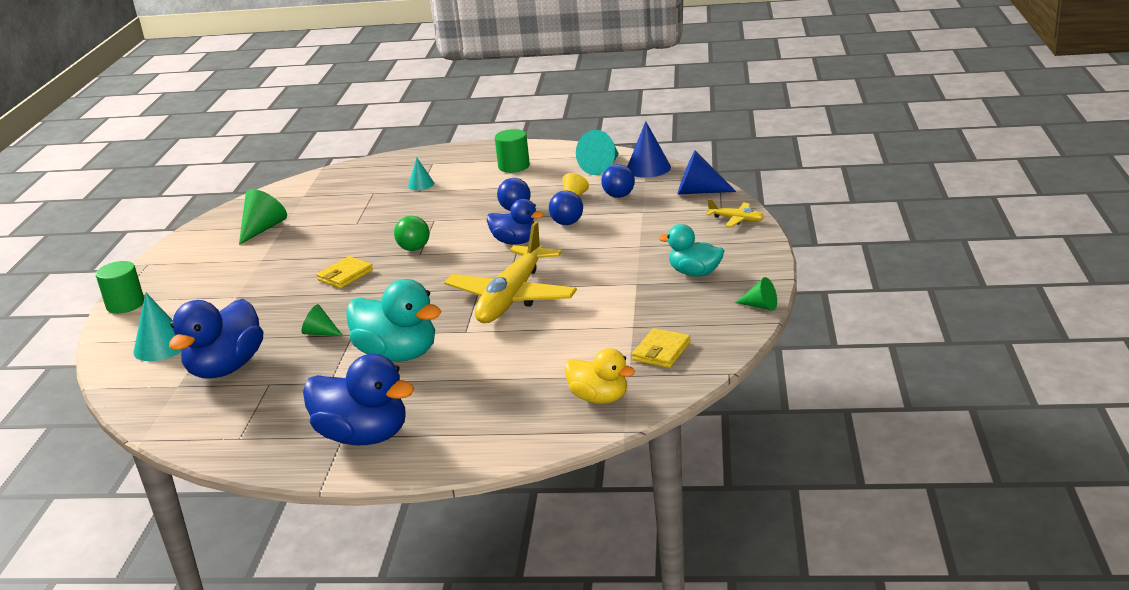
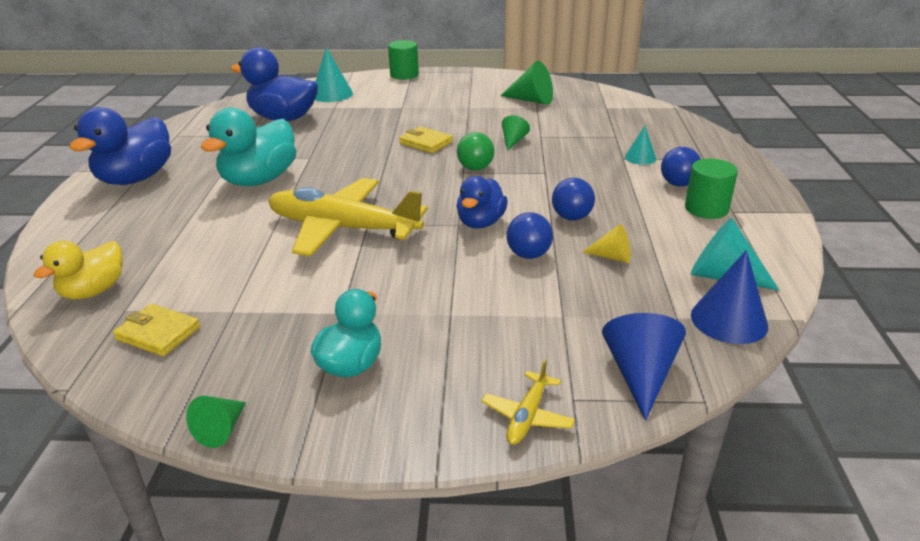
camera: 85 degrees right, 5 degrees up
(320, 333) = (320, 144): green cone -> green cone (513, 141)
(619, 196) = (617, 293): blue ball -> blue ball (678, 184)

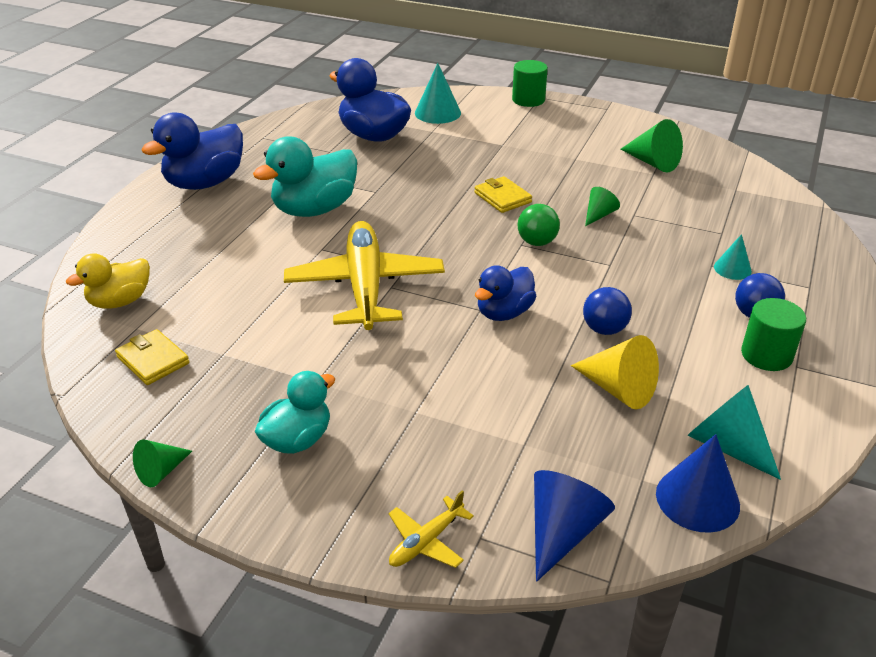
camera: 20 degrees right, 5 degrees up
(343, 228) = (365, 286): yellow plane -> yellow plane turned 45 degrees clockwise
(528, 255) = (531, 364): blue ball -> none
(612, 257) = (618, 389): yellow cone -> yellow cone, size x1.67

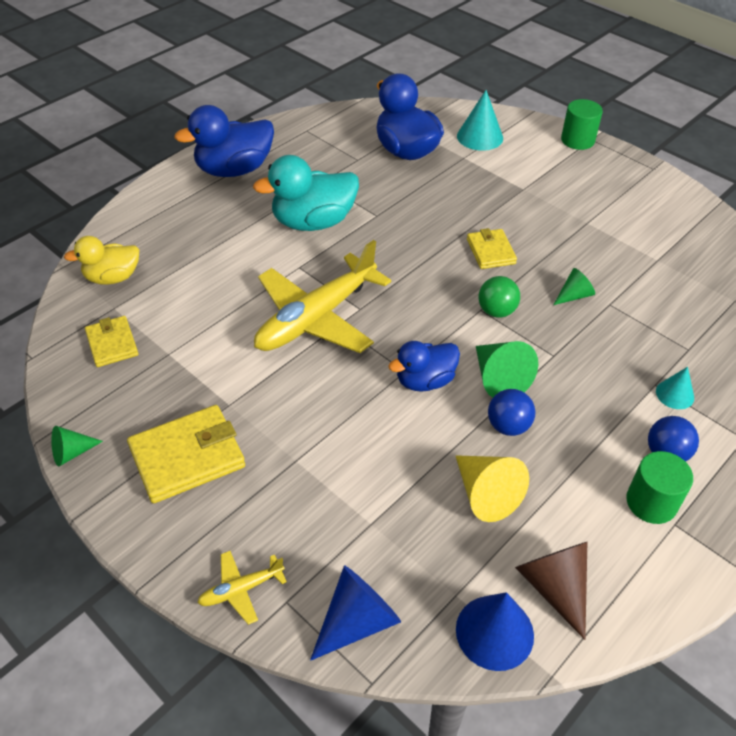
camera: 20 degrees right, 10 degrees up
(297, 439) = (187, 457): turquoise duck -> yellow wallet
(365, 286) = (316, 318): yellow plane -> yellow plane turned 150 degrees counterclockwise
(652, 162) = (664, 246): green cone -> green cone (499, 379)
(726, 445) = (554, 586): turquoise cone -> brown cone

